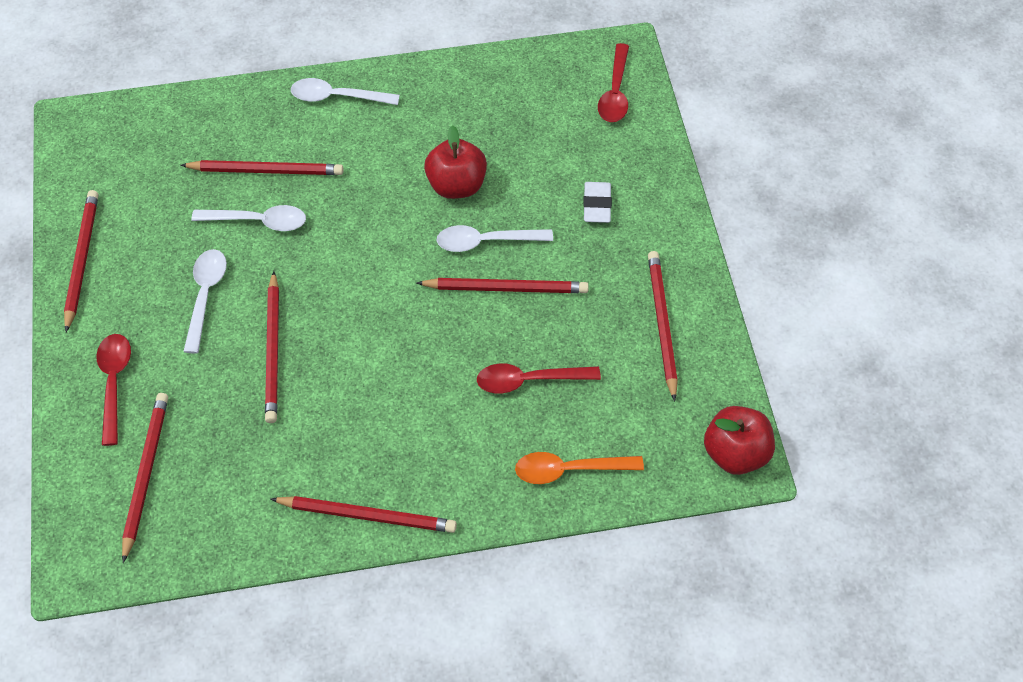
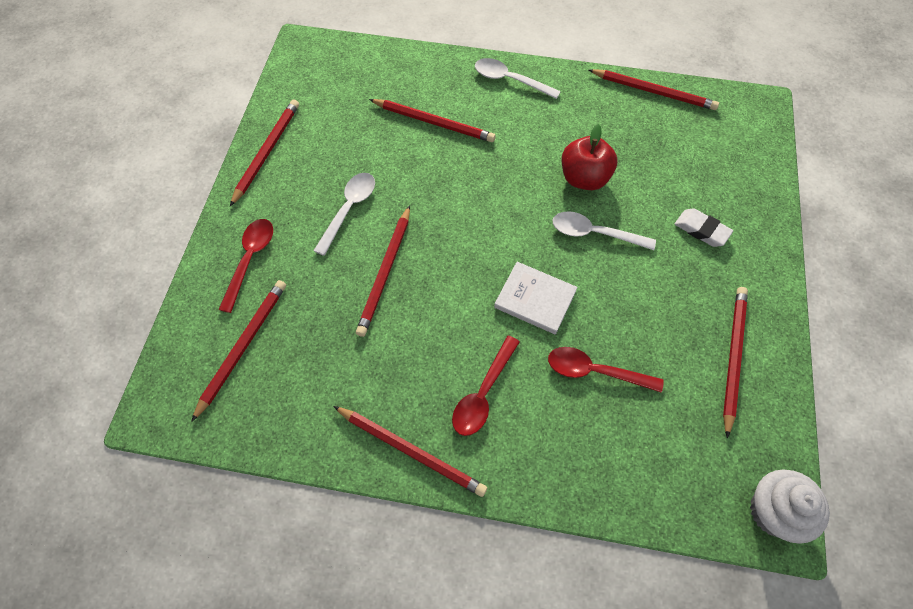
camera: 20 degrees right, 5 degrees up
(258, 221) = (413, 161): white spoon -> none
(444, 328) = (535, 299): none -> white book
(506, 288) = (600, 279): red pencil -> red pencil (654, 91)
(569, 470) = (607, 471): orange spoon -> none
(597, 205) = (701, 230): white eraser -> white eraser turned 75 degrees counterclockwise
(615, 92) = (744, 138): red spoon -> red spoon (483, 393)
(735, 454) = (773, 512): red apple -> white cupcake

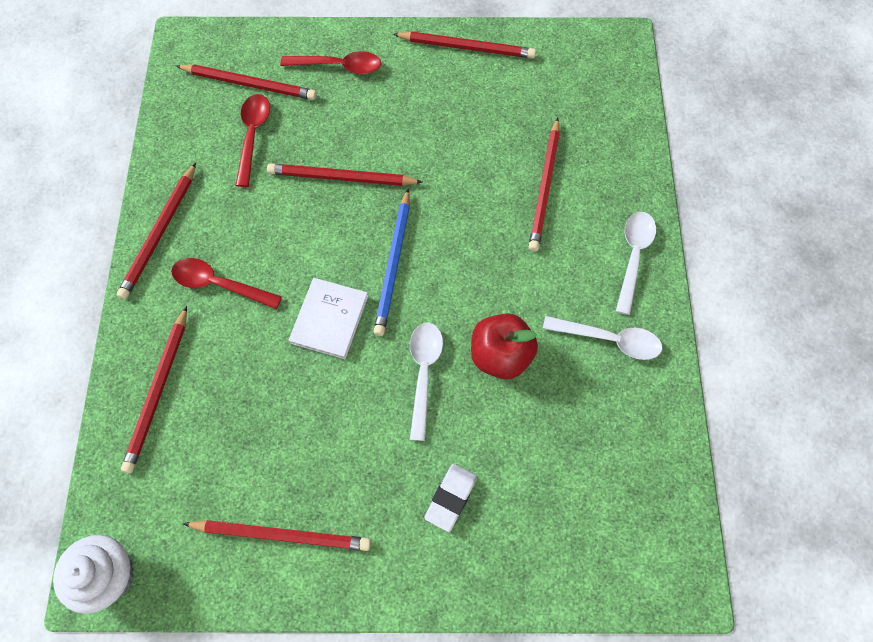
camera: 80 degrees right, 5 degrees up
(349, 209) = (410, 132): white spoon -> white spoon (609, 339)
(488, 241) = (393, 264): none -> blue pencil
(595, 371) = (251, 386): red spoon -> red spoon (253, 136)
(654, 91) = (665, 431): red pencil -> red pencil (158, 391)

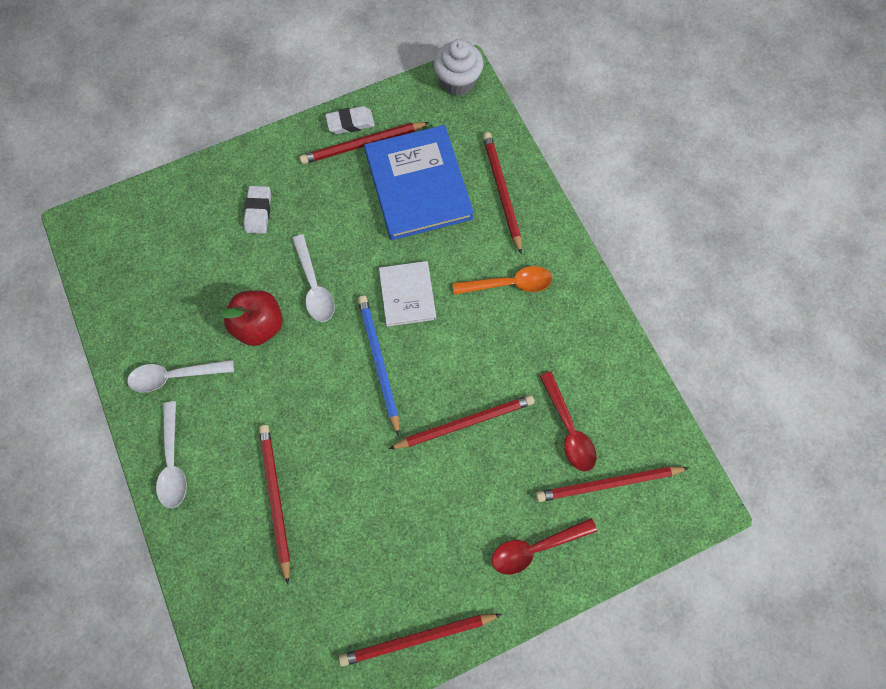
camera: 155 degrees right, 5 degrees up
(160, 233) = (584, 303): red pencil -> none
(219, 284) = (509, 284): red spoon -> orange spoon
(246, 444) = (418, 185): none -> blue book
(280, 577) = (350, 122): none -> white eraser

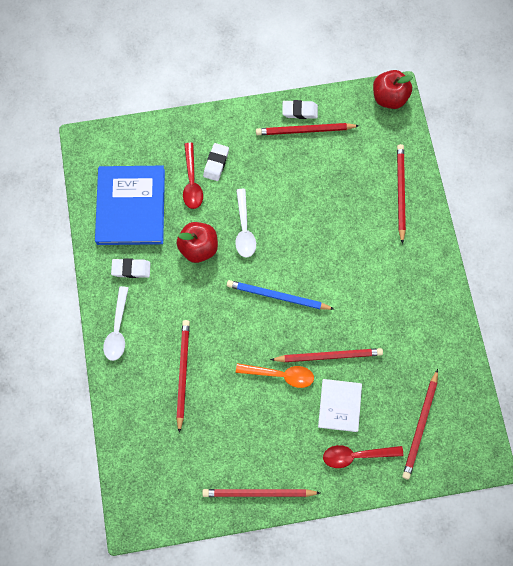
camera: 15 degrees right, 0 degrees up
(175, 376) = (131, 269): white spoon -> white eraser
(379, 362) = (277, 296): blue pencil -> blue pencil turned 75 degrees counterclockwise
(407, 295) = (310, 252): white book -> white book (339, 405)
(418, 185) = (339, 172): blue book -> blue book (131, 207)
(457, 81) = (389, 98): white cupcake -> red apple
(509, 284) = (387, 263): orange spoon -> orange spoon (280, 375)
(568, 429) = (402, 380): red spoon -> red spoon (192, 182)
(608, 484) = (420, 426): red pencil -> red pencil turned 75 degrees counterclockwise

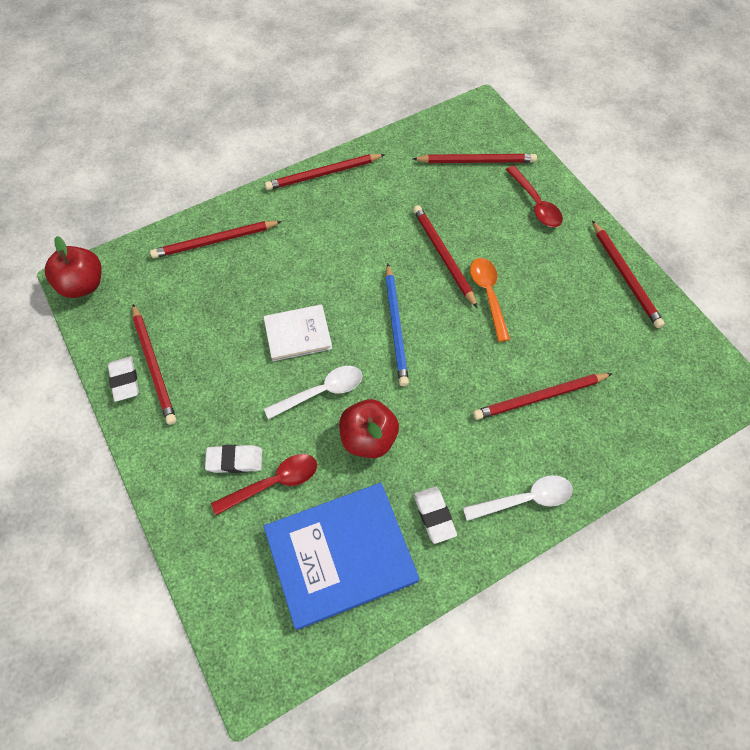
camera: 110 degrees left, 10 degrees down
(339, 405) = (492, 231): white book -> white book (298, 334)
(445, 292) = (323, 174): none -> red pencil

